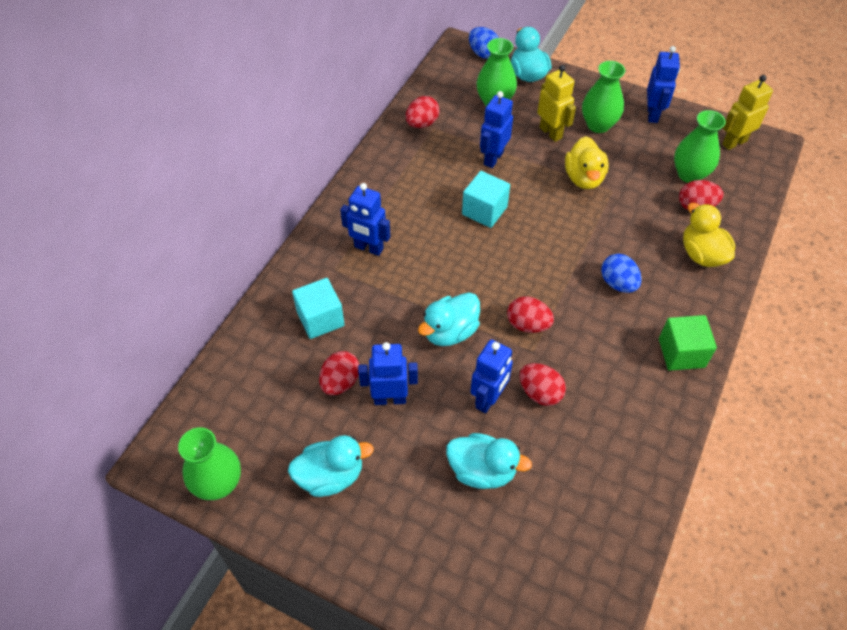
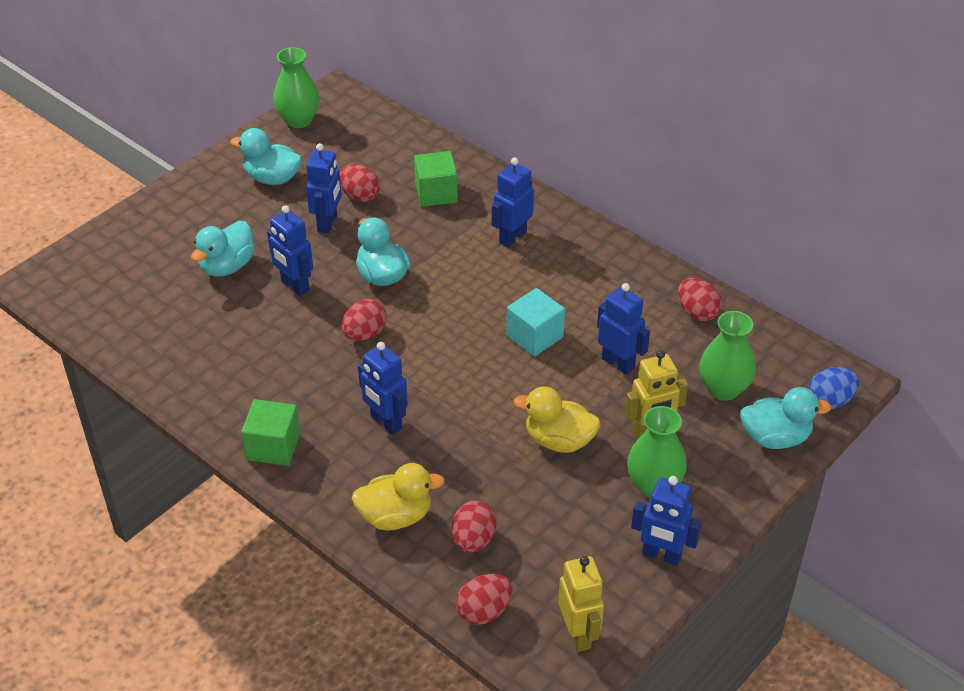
camera: 105 degrees right, 10 degrees down
(320, 319) = (436, 193): turquoise cube -> green cube
(330, 476) = (272, 178): turquoise duck -> turquoise duck turned 105 degrees clockwise
(540, 393) = (283, 323): red egg -> red egg (484, 611)
(618, 283) = (386, 422): blue egg -> blue robot
(689, 174) = (532, 555): green vase -> none

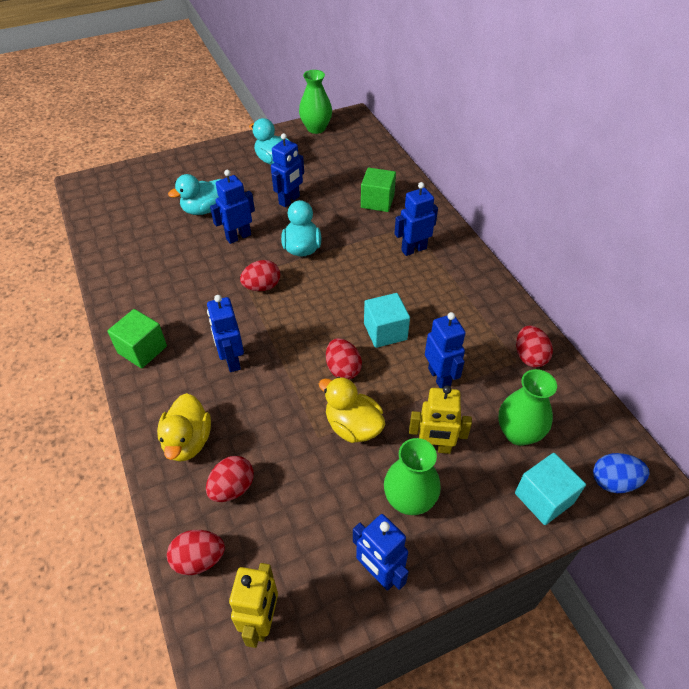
camera: 25 degrees right, 5 degrees up
(295, 286) = (238, 237): blue robot -> blue robot turned 75 degrees clockwise
(360, 196) = (323, 188): red egg -> red egg (343, 369)
(395, 516) = (188, 441): yellow duck -> yellow duck turned 75 degrees clockwise
(775, 438) = (544, 498): turquoise duck -> turquoise cube

